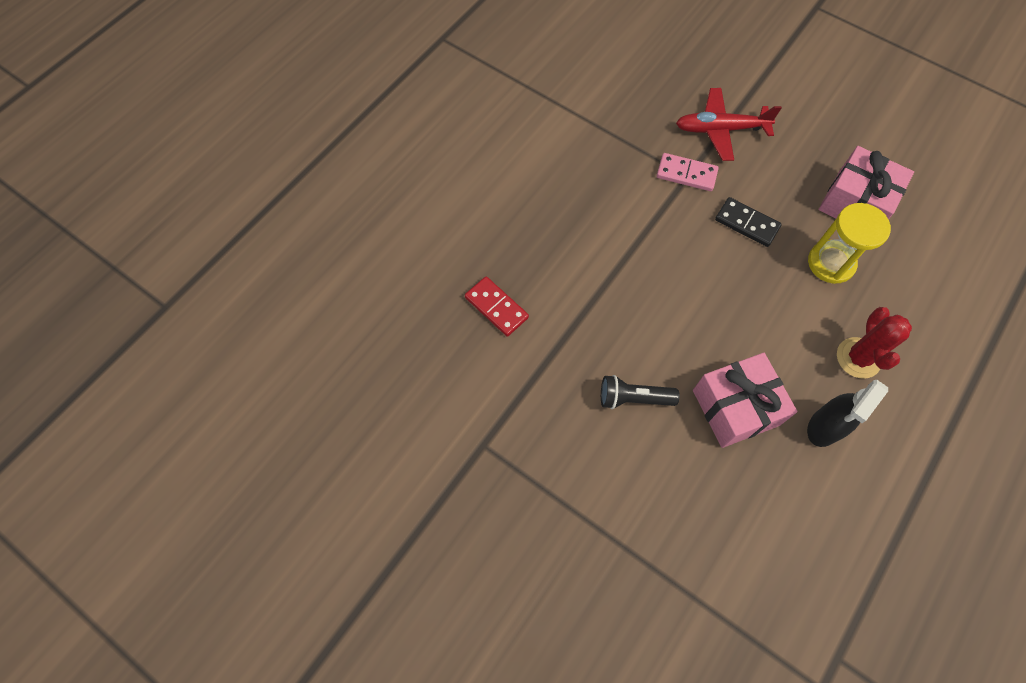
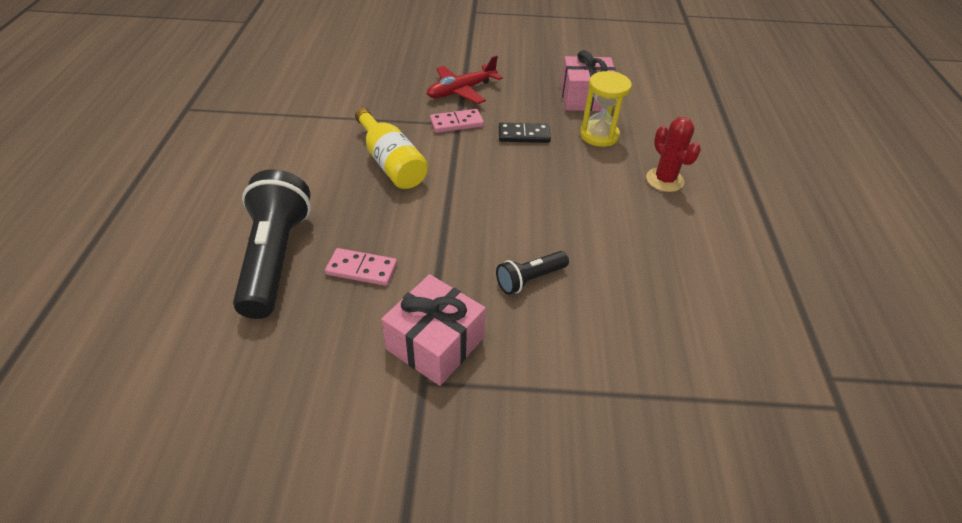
camera: 35 degrees left, 20 degrees down
(434, 258) = (275, 258): none -> black flashlight
(496, 308) = (362, 269): red domino -> pink domino
(590, 196) = (391, 163): none -> yellow bottle
(735, 407) = (611, 248): pink gift -> pink gift (435, 343)
(824, 427) = (681, 230): black spray bottle -> none

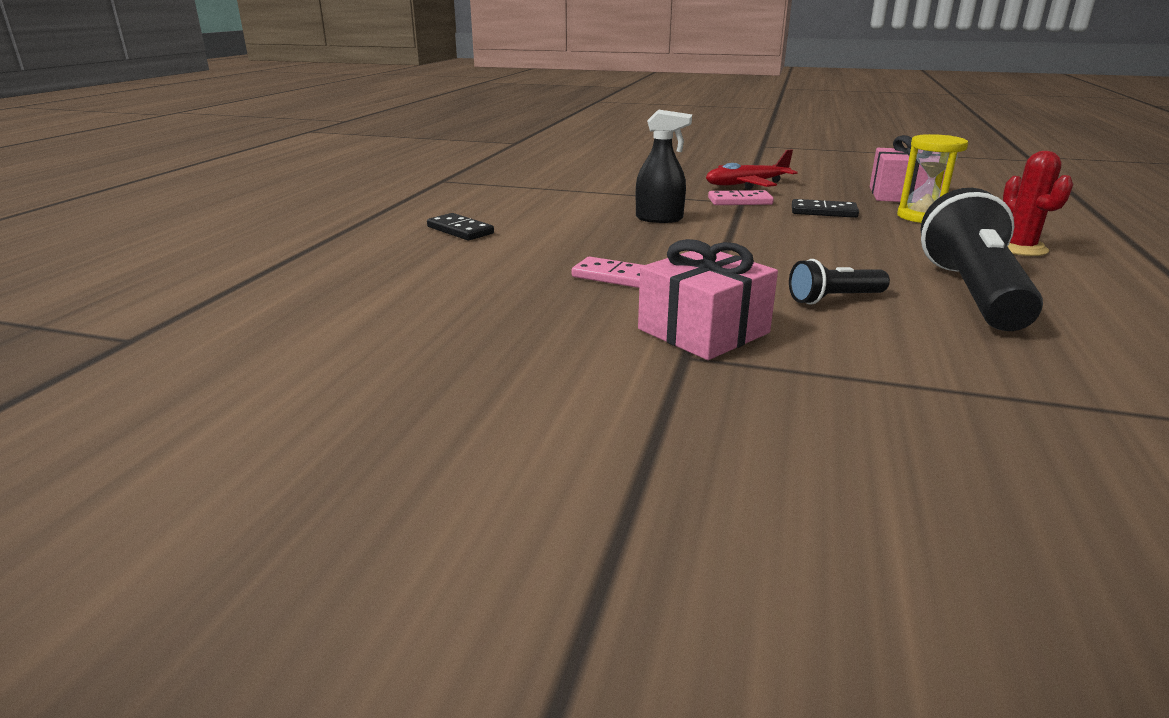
camera: 15 degrees right, 20 degrees down
(218, 205) = (460, 230): none -> black domino
(275, 258) = (514, 263): black flashlight -> black flashlight (972, 293)
(391, 163) = (659, 219): yellow bottle -> black spray bottle

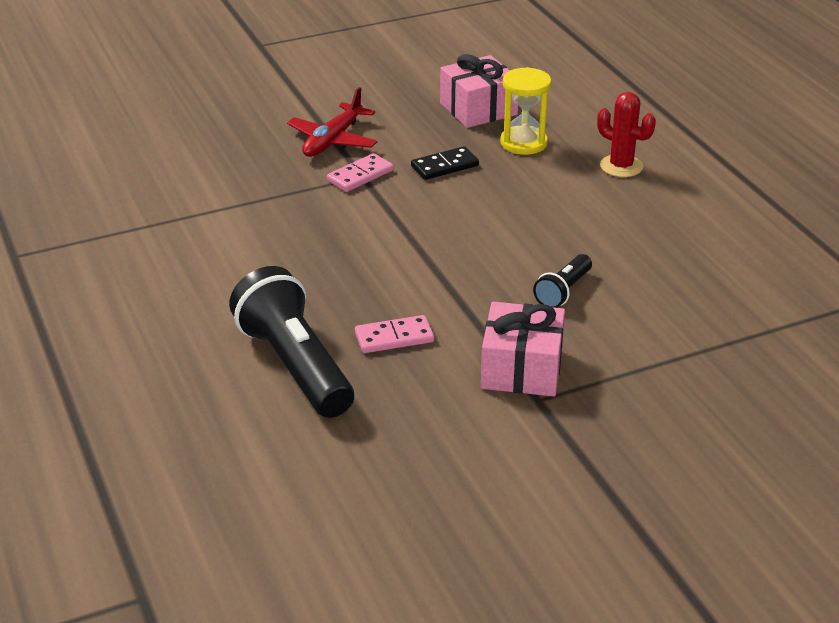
camera: 40 degrees left, 10 degrees up
(460, 230) = (176, 335): black domino -> none
(659, 219) = (326, 236): black spray bottle -> none
(972, 293) = (635, 243): black flashlight -> black flashlight (295, 366)

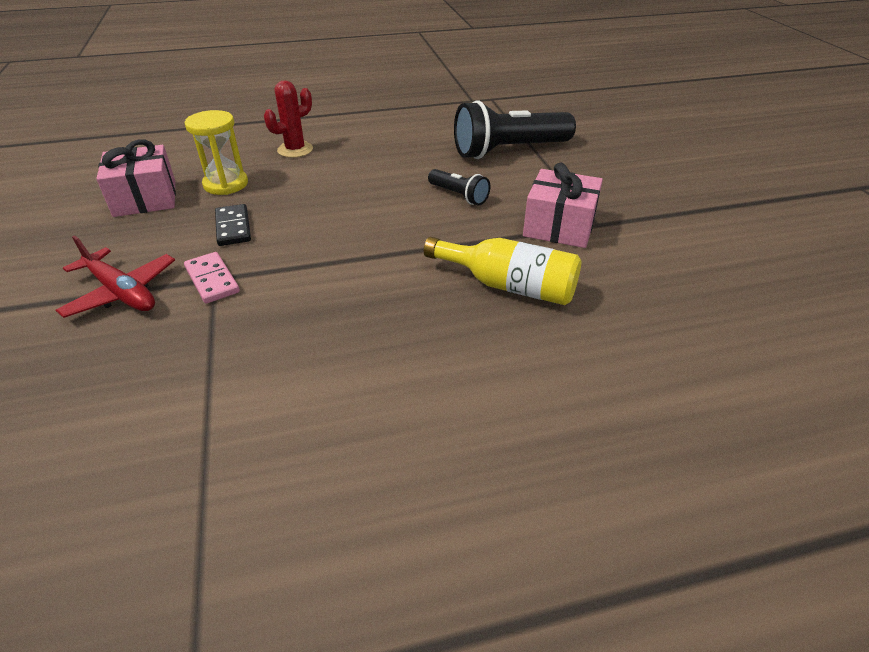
camera: 80 degrees left, 5 degrees up
(295, 366) = (550, 355): black flashlight -> black flashlight (509, 151)
(394, 337) = (509, 286): pink domino -> yellow bottle

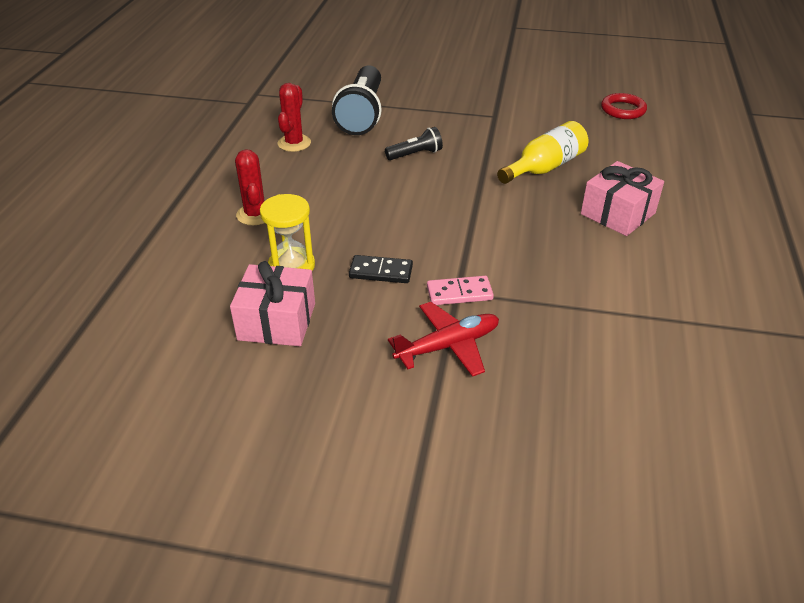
camera: 65 degrees left, 0 degrees up
(422, 135) = (294, 143): none -> red cactus
(559, 226) = (487, 129): pink gift -> pink gift (618, 214)
(750, 327) = (623, 110): none -> red ring

